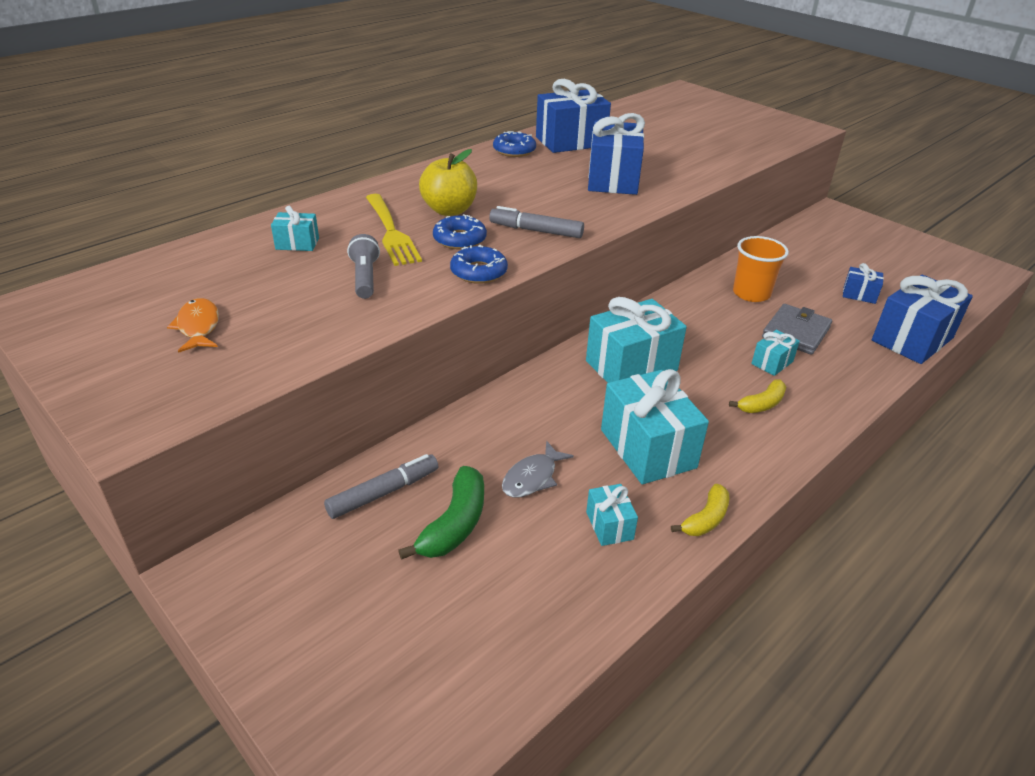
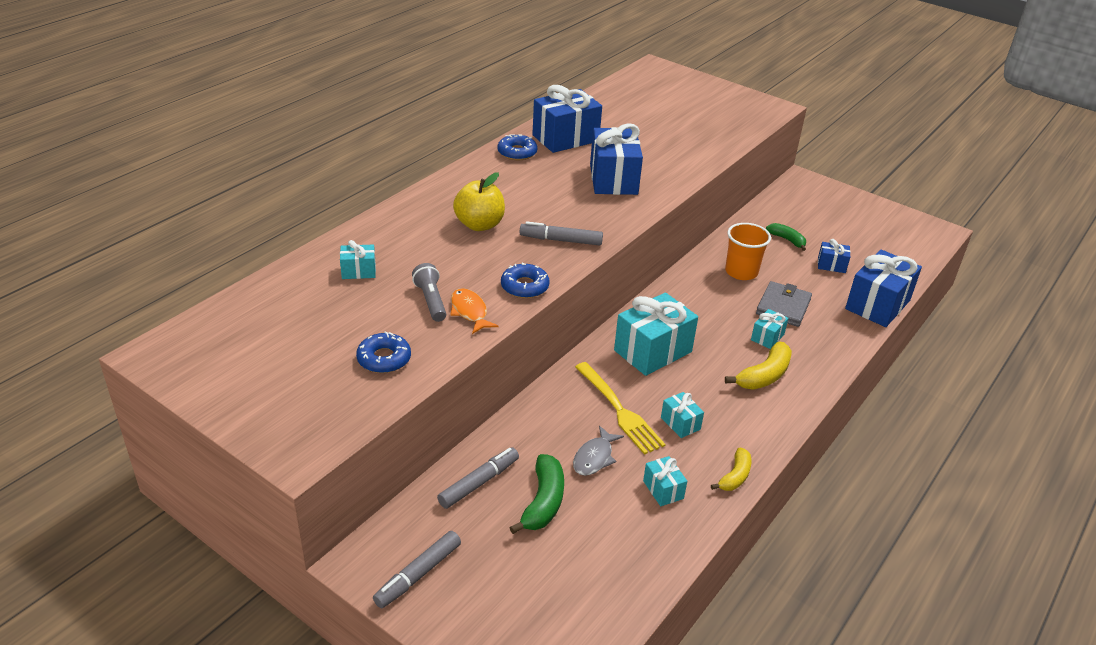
camera: 10 degrees left, 0 degrees up
(198, 327) = (310, 361): orange fish -> orange fish (469, 312)
(270, 597) = (418, 574): none -> grey marker
(390, 231) = (435, 251): yellow fork -> yellow fork (618, 410)
(459, 239) = (498, 255): blue donut -> blue donut (384, 359)
(648, 448) = (680, 423): turquoise gift -> turquoise gift, size x0.49
(761, 404) = (764, 375): yellow banana -> yellow banana, size x1.53
(809, 266) = (787, 240): none -> green banana

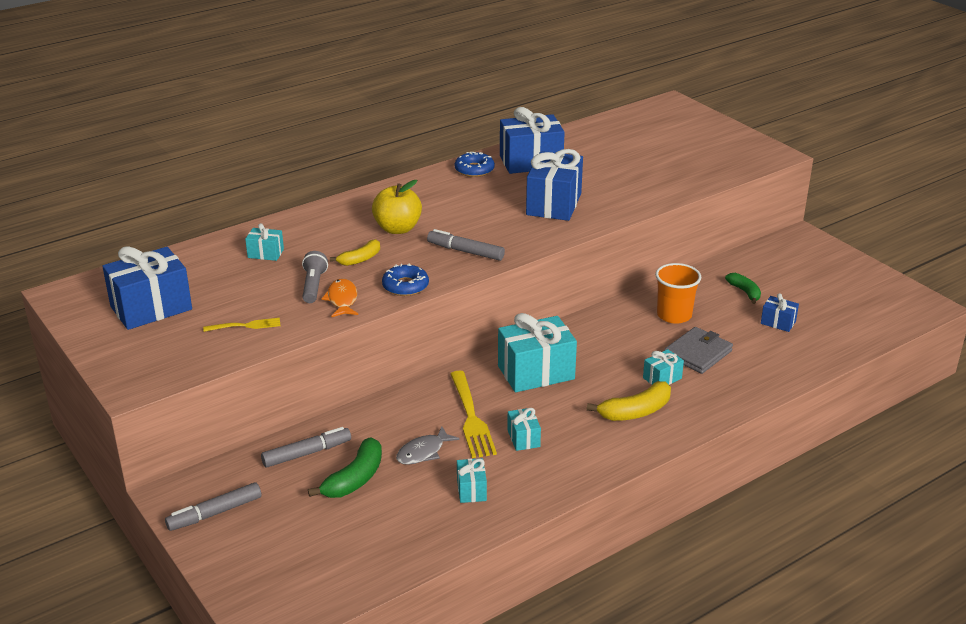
camera: 20 degrees right, 5 degrees down
(384, 359) = (245, 326): blue donut -> yellow fork
(735, 476) = (548, 492): yellow banana -> yellow banana (360, 259)
(877, 304) = (804, 366): blue gift -> blue gift (151, 308)

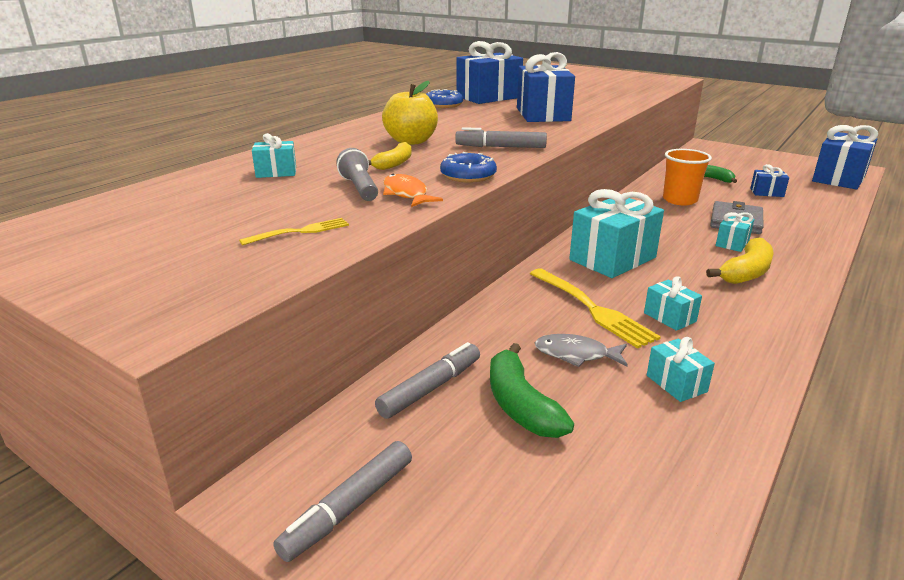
camera: 20 degrees left, 5 degrees down
(151, 308) = (146, 234): blue gift -> blue gift (838, 178)
(355, 479) = (520, 405): green banana -> green banana turned 150 degrees clockwise
(423, 452) = (576, 354): grey fish -> grey fish turned 75 degrees clockwise

